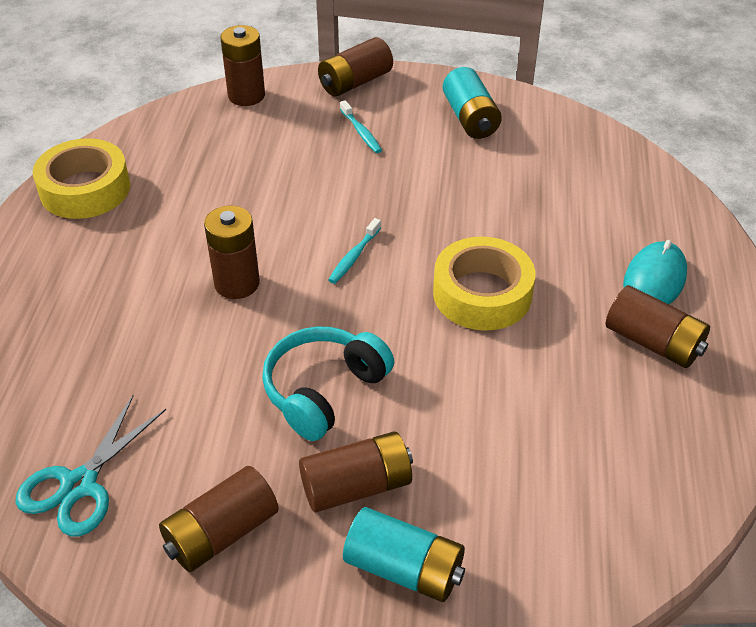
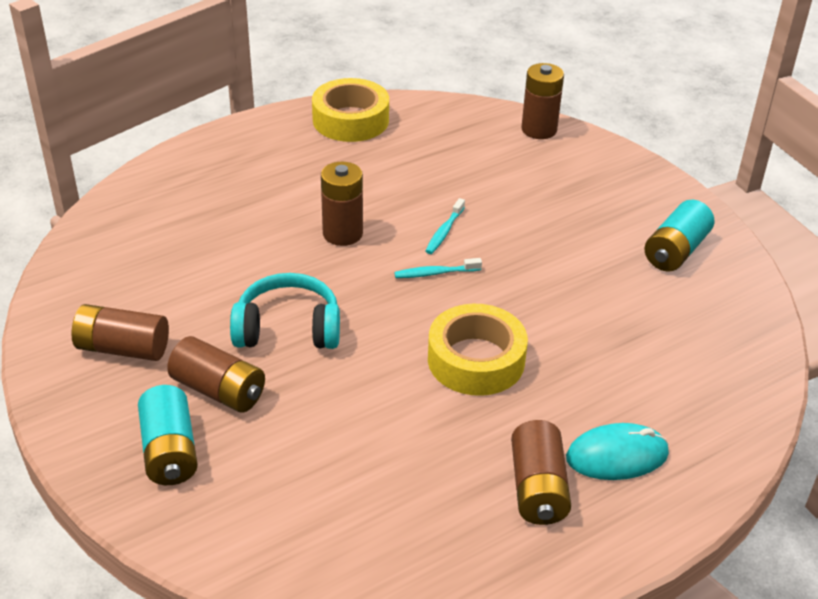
camera: 50 degrees right, 5 degrees down
(80, 485) = (105, 267): turquoise scissors -> none
(355, 82) = (631, 170): brown battery -> none
(361, 132) = (576, 204): turquoise toothbrush -> turquoise toothbrush (444, 232)

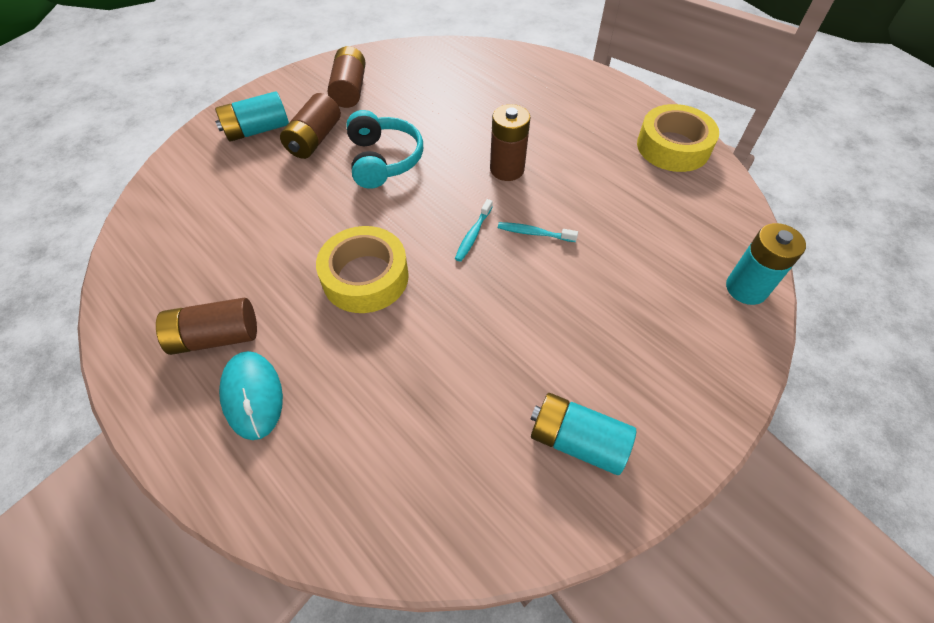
camera: 80 degrees right, 15 degrees up
(435, 273) = (473, 235): turquoise toothbrush -> turquoise toothbrush turned 135 degrees counterclockwise
(539, 129) = (746, 288): brown battery -> turquoise battery

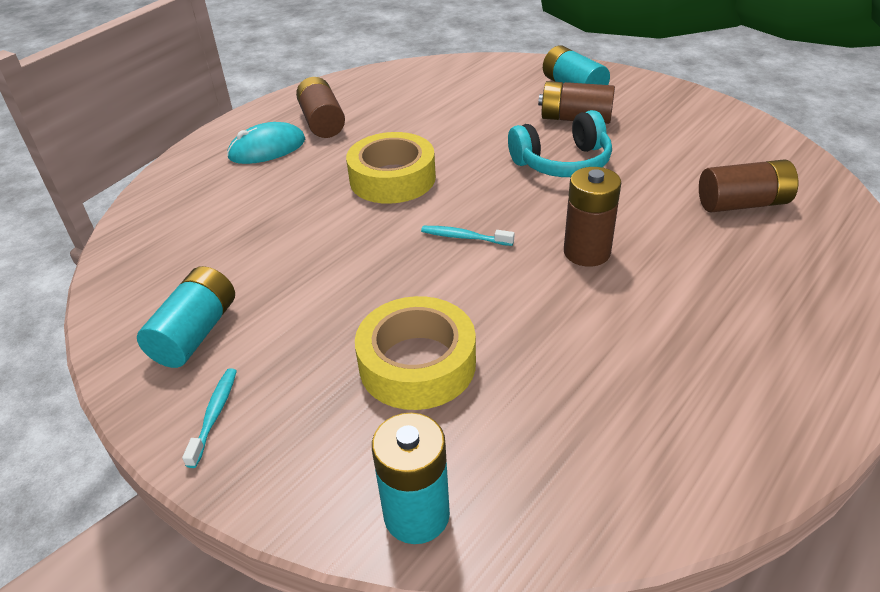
camera: 85 degrees right, 15 degrees down
(349, 90) = (672, 123): brown battery -> brown battery (742, 204)
(534, 233) = (478, 284): turquoise toothbrush -> turquoise toothbrush (214, 415)
(673, 147) = (730, 434): yellow tape -> yellow tape (417, 364)

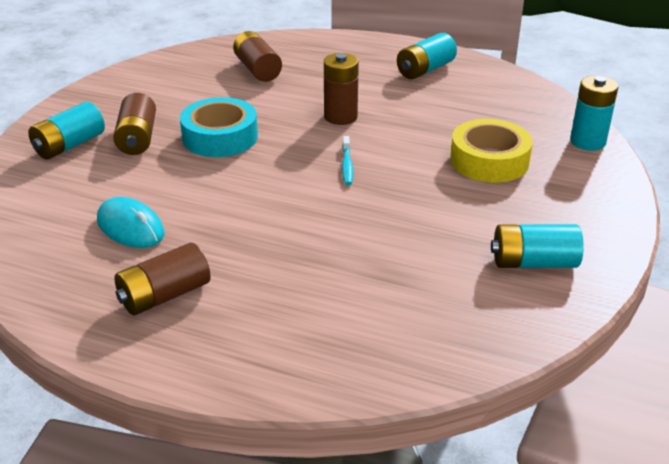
camera: 110 degrees left, 5 degrees down
(214, 415) = (591, 226): turquoise toothbrush -> none
(267, 148) = (237, 321): turquoise mouse -> turquoise mouse (130, 227)
(392, 179) = (273, 217): yellow tape -> none
(562, 163) = (220, 137): turquoise headphones -> turquoise tape
(738, 375) = (425, 70): none -> turquoise battery

